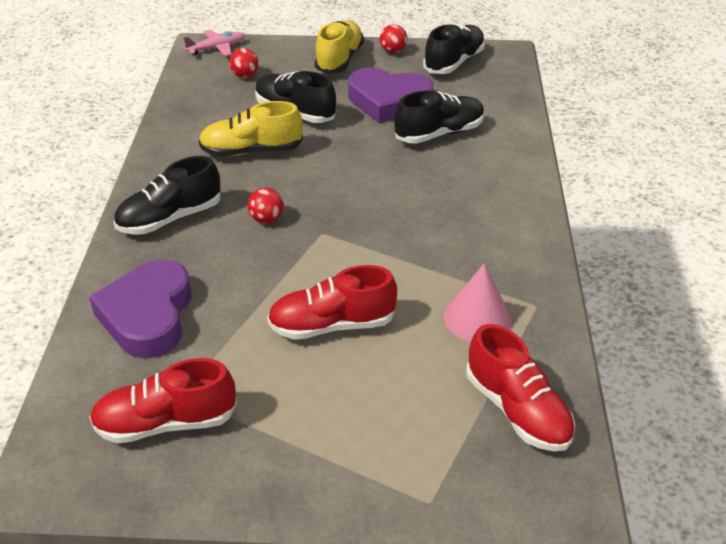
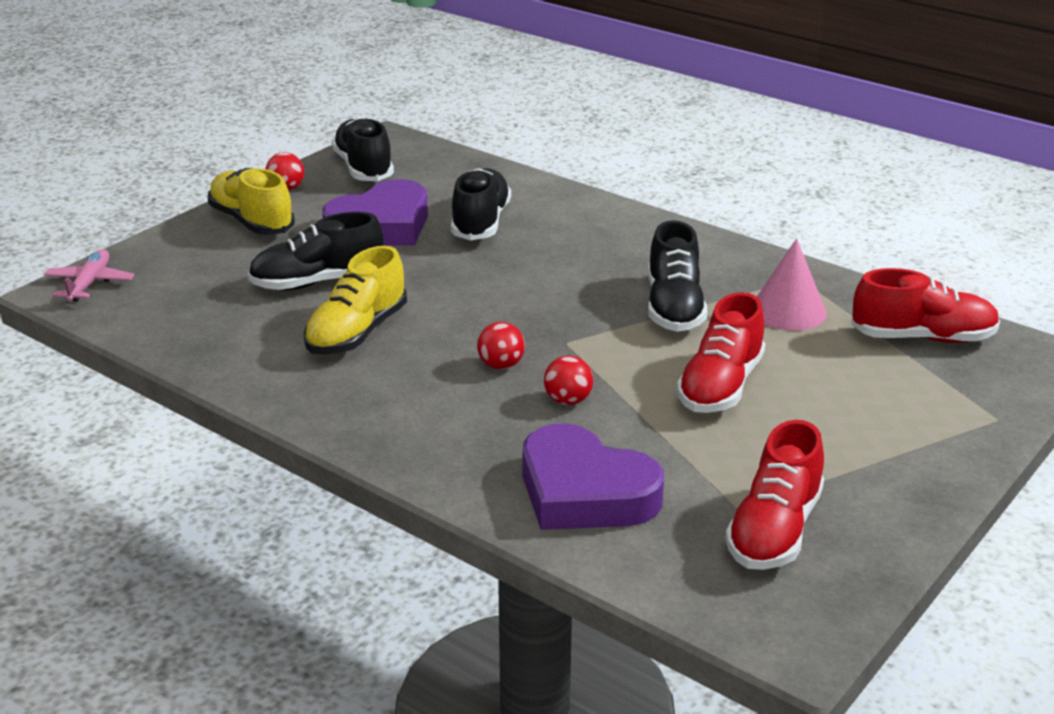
camera: 55 degrees left, 10 degrees down
(170, 218) = (419, 425): black shoe -> black shoe (674, 308)
(245, 75) = (187, 286): red ball -> red ball (568, 400)

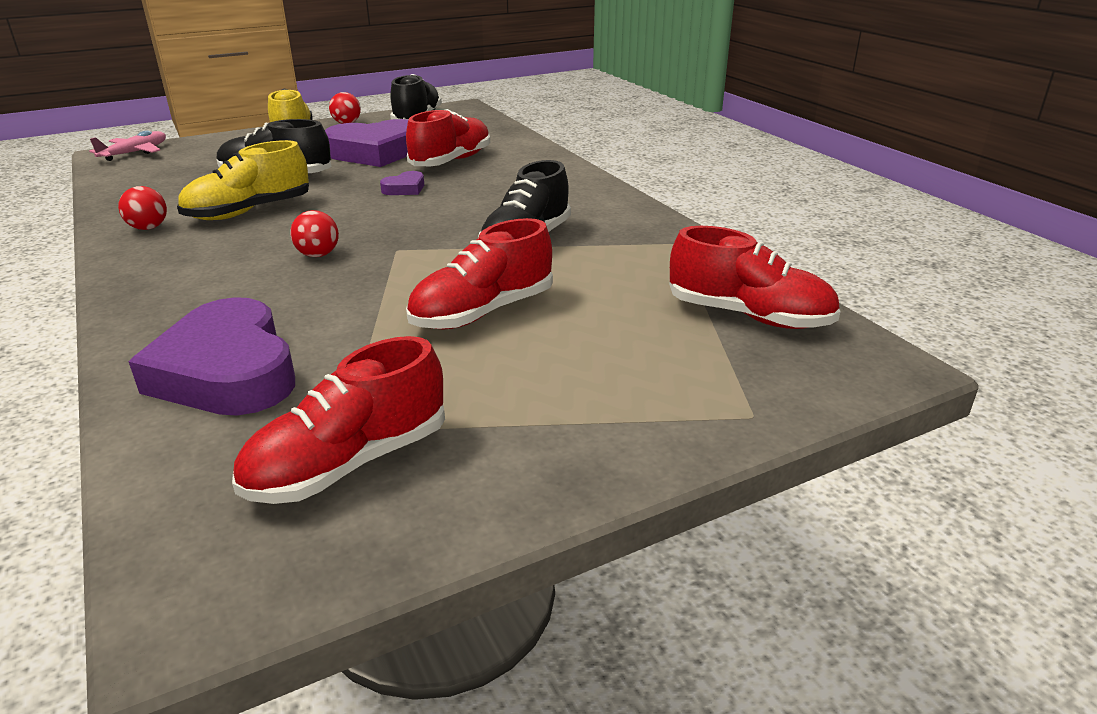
camera: 25 degrees right, 0 degrees up
(479, 269) = (405, 188): none -> purple heart
(480, 222) = (451, 161): black shoe -> red shoe
(568, 400) = (330, 292): red ball -> red ball (148, 228)
(788, 311) = (631, 265): pink cone -> none

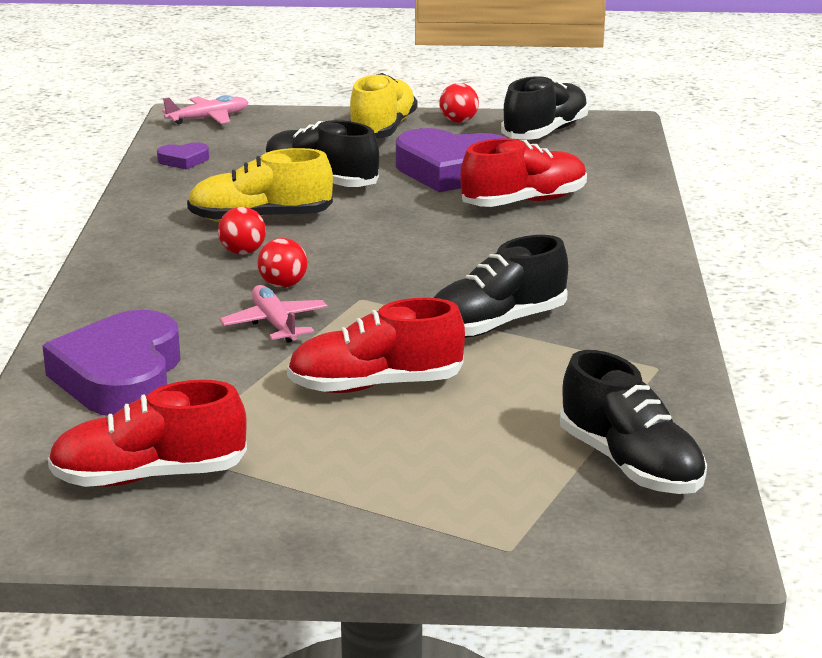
camera: 30 degrees right, 5 degrees down
(148, 228) = (158, 216): red ball -> red ball (243, 252)
(341, 286) = (275, 324): none -> pink plane
(405, 188) = (437, 227): purple heart -> purple heart (183, 160)
(749, 316) = (630, 465): red shoe -> black shoe

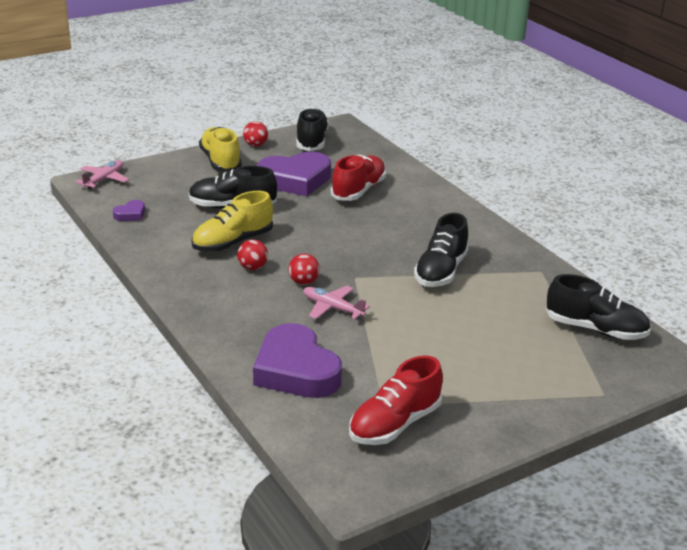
camera: 35 degrees left, 5 degrees up
(375, 385) = (431, 328): red shoe -> none

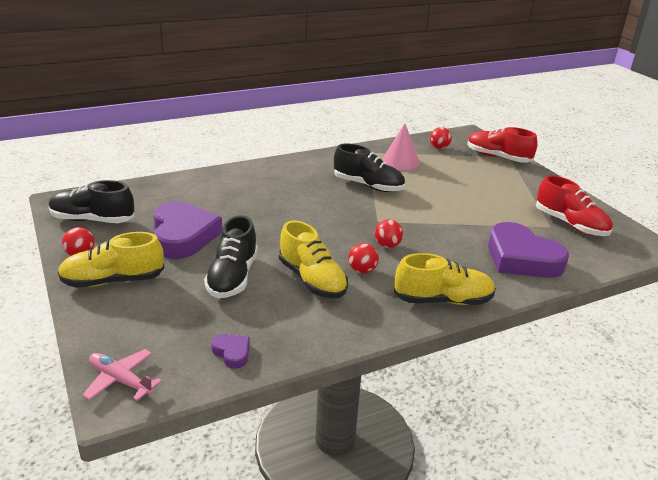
camera: 85 degrees left, 0 degrees up
(206, 311) = (443, 300): none -> yellow shoe
(296, 370) = (521, 258): purple heart -> purple heart turned 75 degrees clockwise
(332, 308) = (428, 235): pink plane -> none
(358, 190) = (219, 205): red shoe -> red shoe (498, 157)
(526, 295) = (400, 161): none -> pink cone
(595, 329) = (439, 147): black shoe -> red ball

